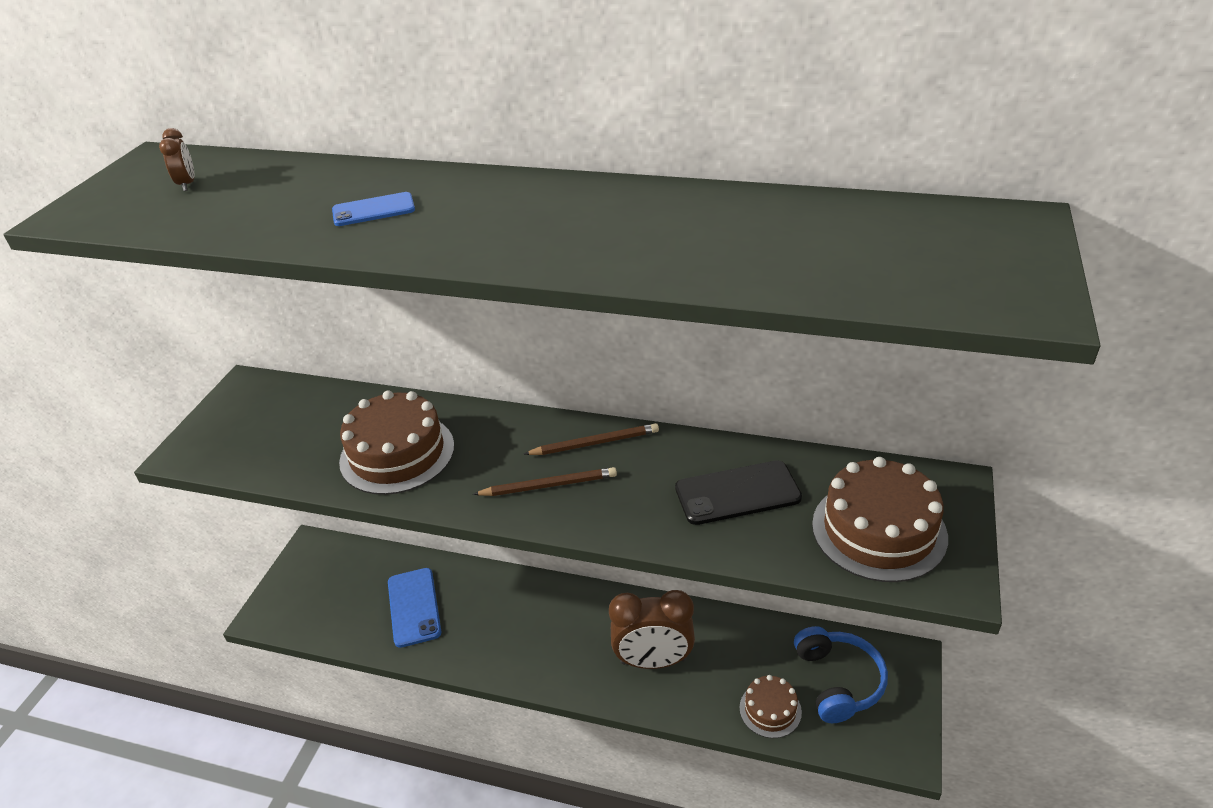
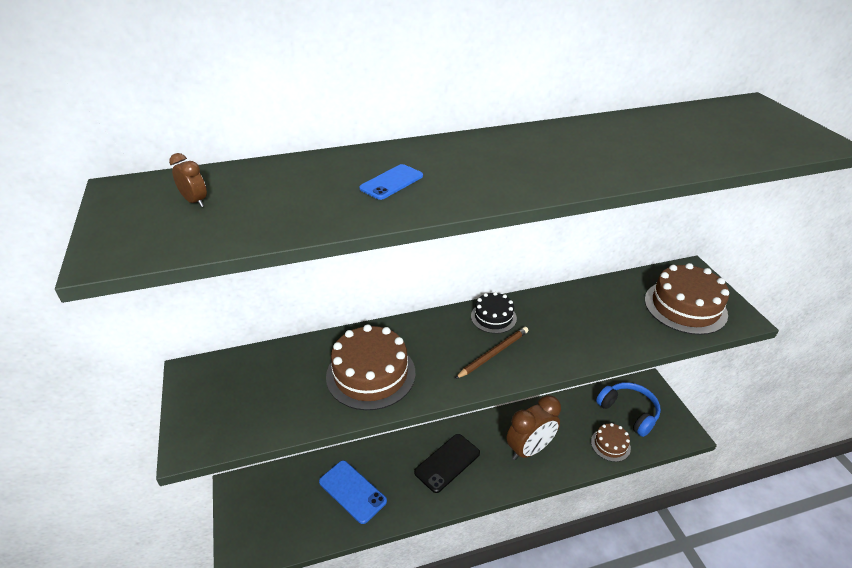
camera: 35 degrees left, 0 degrees up
(595, 443) = (493, 317): brown pencil -> black cake
(737, 493) = (600, 315): black phone -> black phone (447, 462)

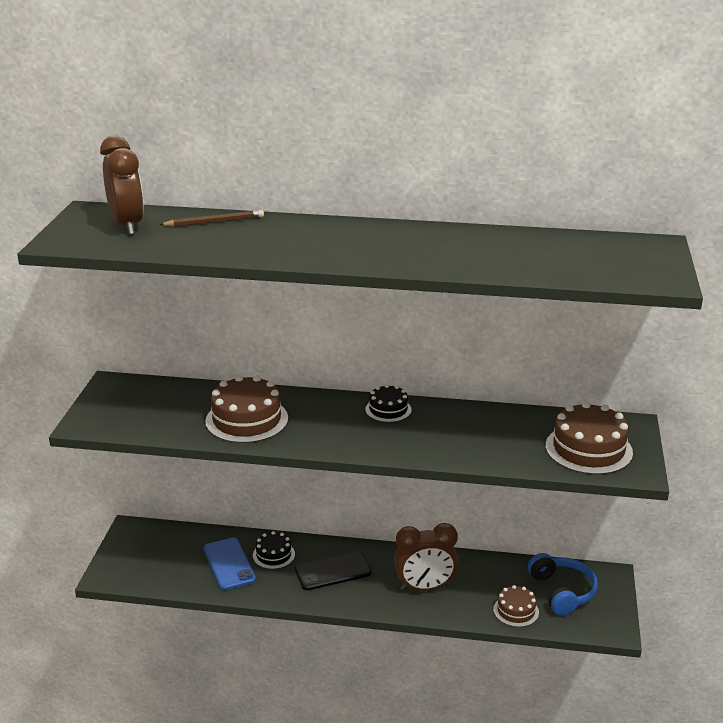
camera: 25 degrees right, 10 degrees down
(195, 201) = (127, 226): brown clock -> brown clock, size x2.41
(386, 465) = (273, 555): none -> black cake
(391, 182) = (266, 239): blue phone -> none
(493, 353) = (362, 434): brown pencil -> brown pencil (214, 222)

